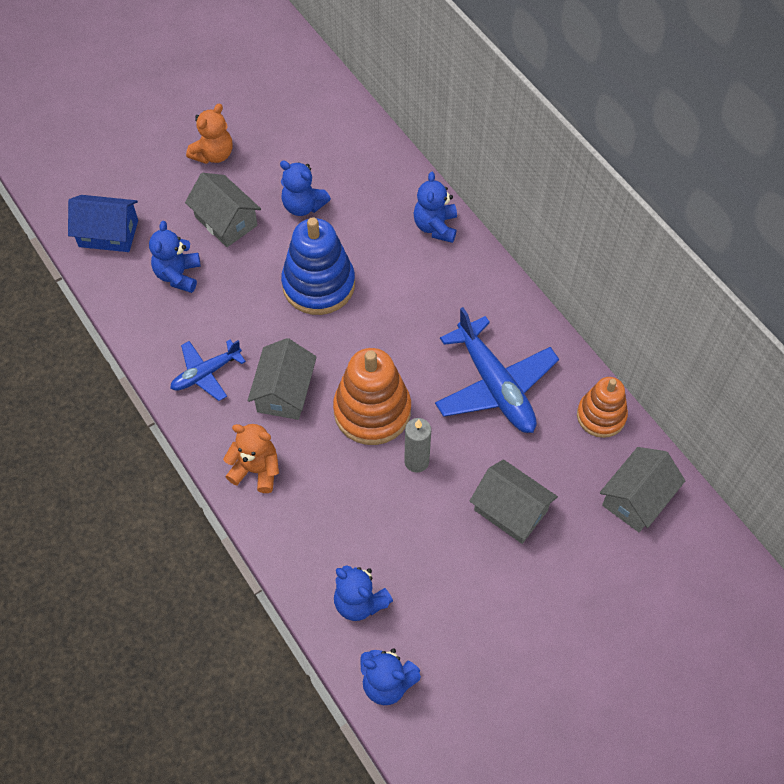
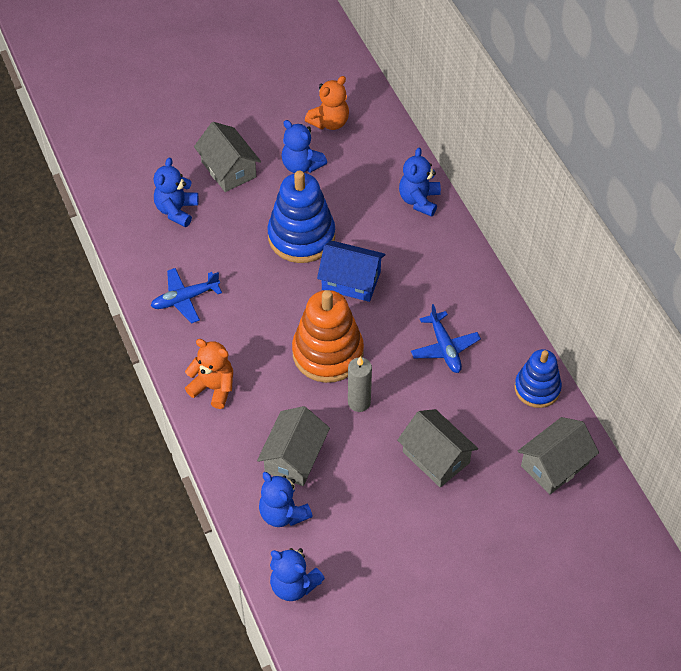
camera: 10 degrees right, 5 degrees down
(108, 233) = (121, 165): blue house -> blue house (351, 281)
(213, 154) = (229, 109): orange teddy bear -> orange teddy bear (329, 122)
(284, 392) = (252, 325): grey house -> grey house (294, 457)
(495, 386) = (444, 348): blue plane -> blue plane, size x0.57
(601, 416) = (537, 388): orange stacking toy -> blue stacking toy

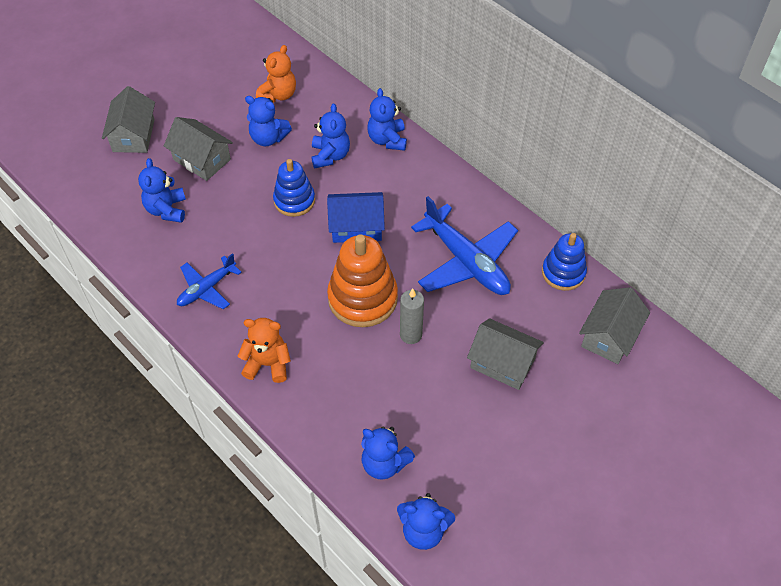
camera: 20 degrees left, 0 degrees up
(294, 457) = (372, 405): grey house -> grey house (133, 135)
(301, 236) = (294, 200): blue stacking toy -> blue stacking toy, size x0.64
(355, 201) = (330, 156): none -> blue teddy bear
(444, 348) = (466, 262): blue plane -> blue plane, size x1.74

